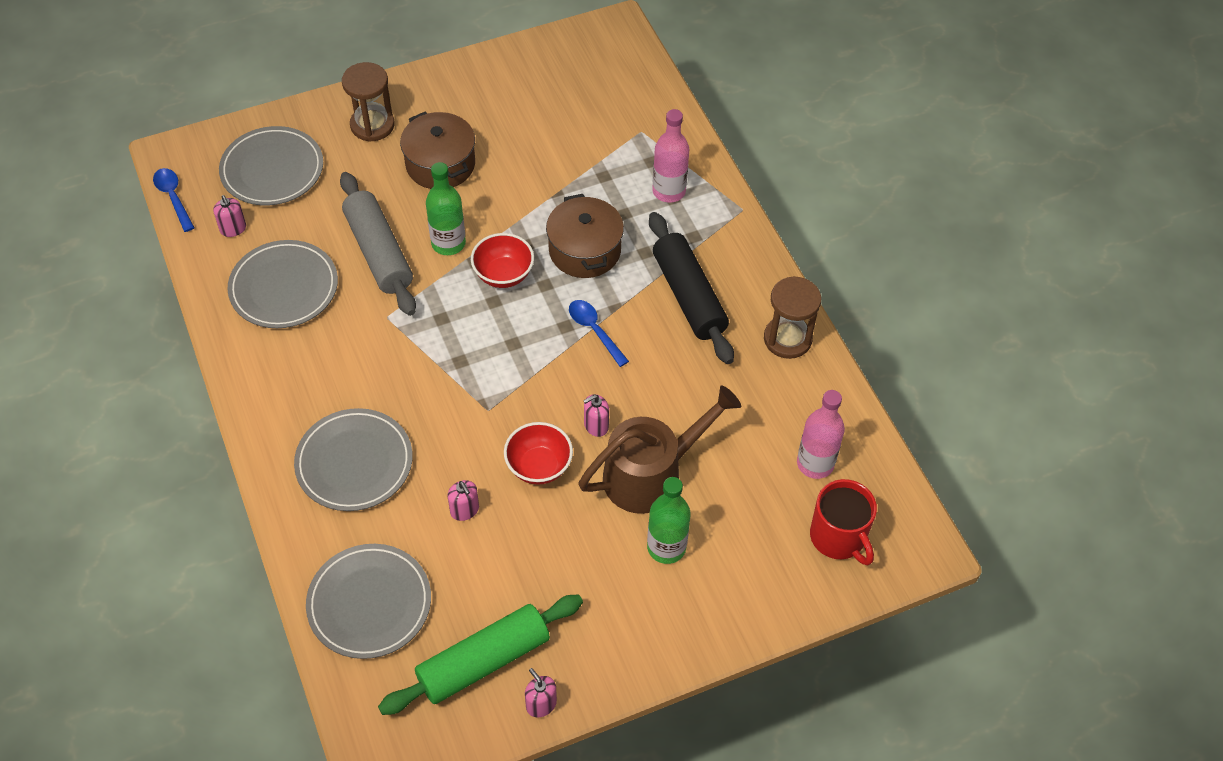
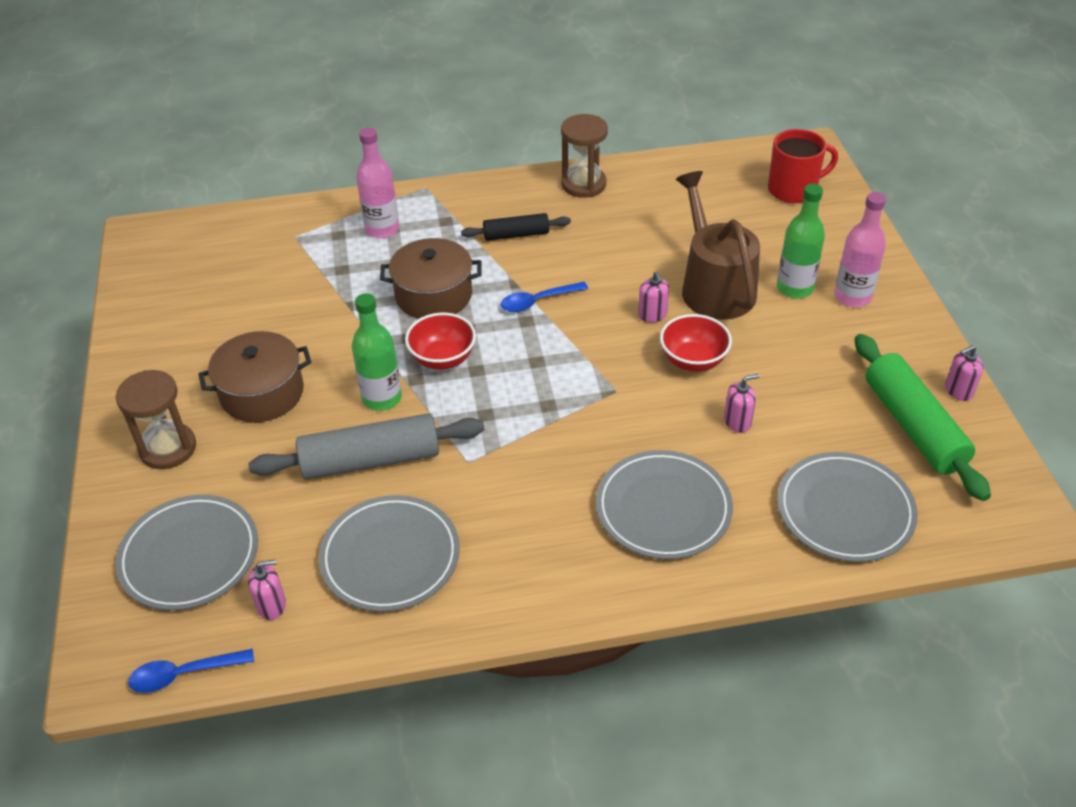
camera: 75 degrees left, 10 degrees down
(688, 296) = (516, 235): black rolling pin -> black rolling pin, size x0.57
(815, 463) = (718, 190): pink bottle -> pink bottle (852, 297)

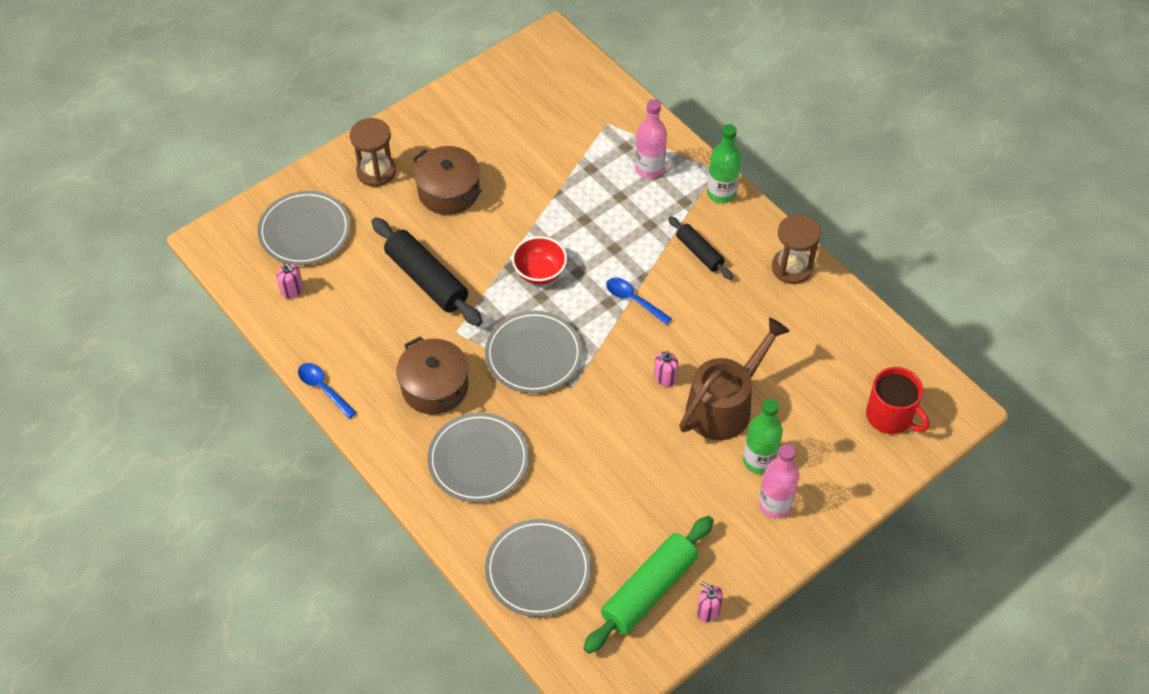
camera: 60 degrees right, 10 degrees up
(184, 674) = (228, 276): blue spoon -> blue spoon (323, 389)
(370, 460) = (427, 279): grey rolling pin -> black rolling pin
(382, 398) = (483, 257): green bottle -> green bottle (721, 193)
(390, 556) = (358, 329): grey plate -> grey plate (534, 355)
(433, 295) = (599, 235): brown pot -> brown pot (435, 387)
(693, 361) = (632, 423): red bowl -> none
(737, 422) = (585, 474): pink soap dispenser -> none

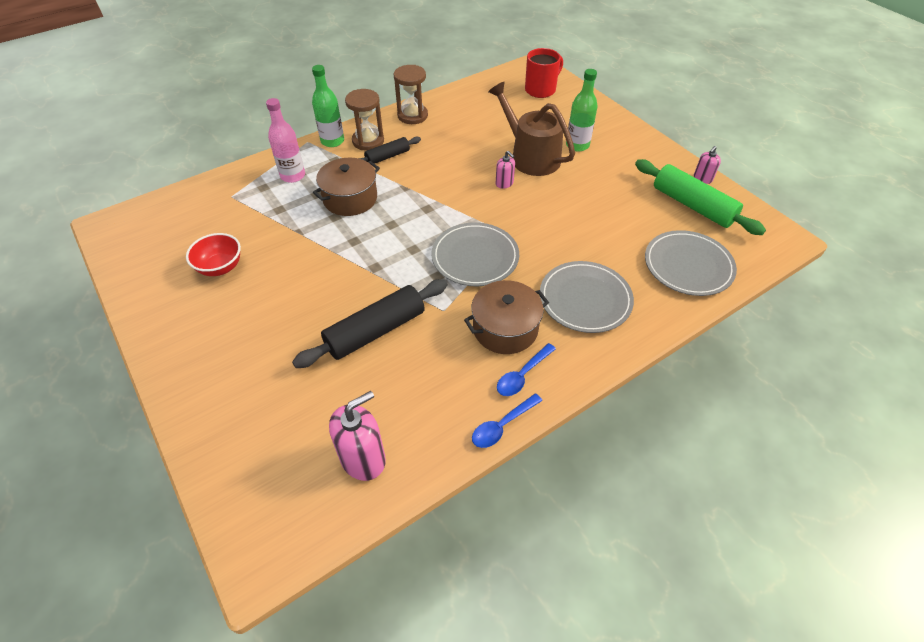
camera: 85 degrees left, 5 degrees down
(292, 290) = (363, 458): pink soap dispenser -> pink soap dispenser, size x1.85
(305, 231) = (278, 445): grey plate -> none
(376, 171) = (216, 372): brown hourglass -> brown hourglass (368, 141)
(448, 191) = (268, 310): brown pot -> brown pot (350, 198)
(540, 272) = (386, 248): red bowl -> red bowl (220, 267)
(634, 300) = (427, 194): blue spoon -> blue spoon (522, 375)
(775, 504) = (612, 142): pink bottle -> none

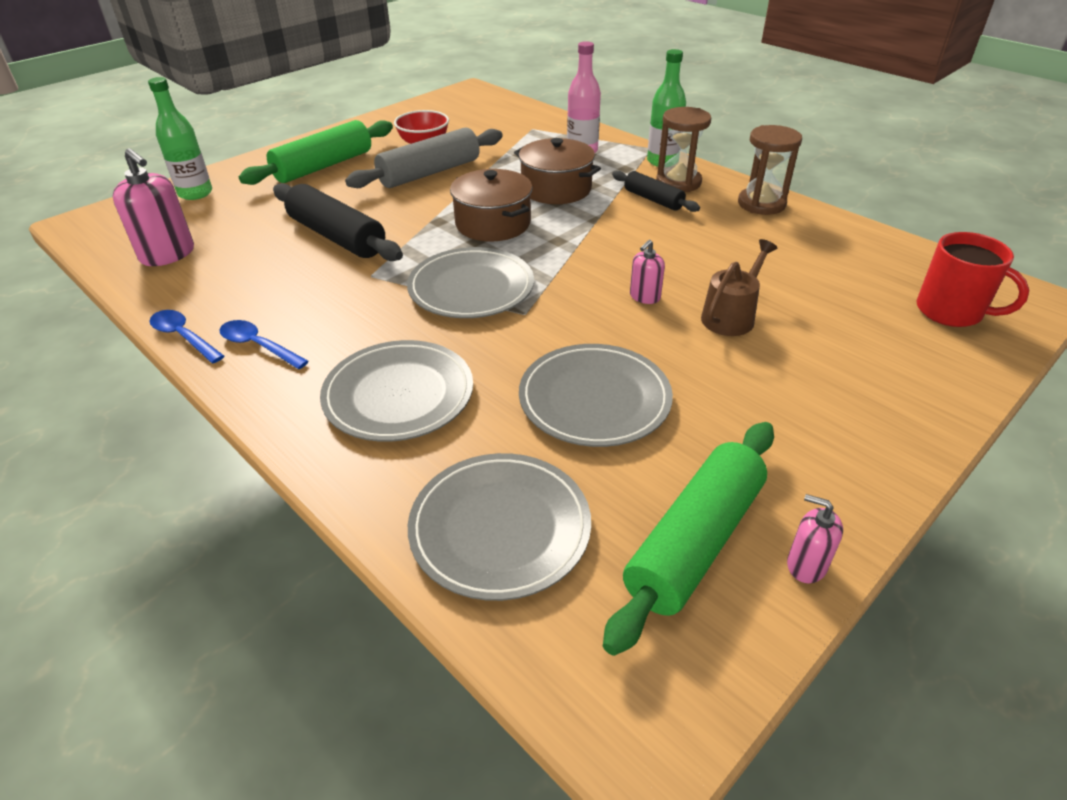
camera: 80 degrees right, 10 degrees down
(227, 343) = (324, 166): none -> green rolling pin
(283, 267) = (429, 173): none -> grey rolling pin
(505, 328) = (339, 325): brown pot -> brown pot (493, 223)
(531, 156) = (731, 316): brown watering can -> brown watering can, size x0.60
(577, 145) = (801, 366): green bottle -> green bottle (195, 193)
(596, 219) = (594, 399): none -> grey plate

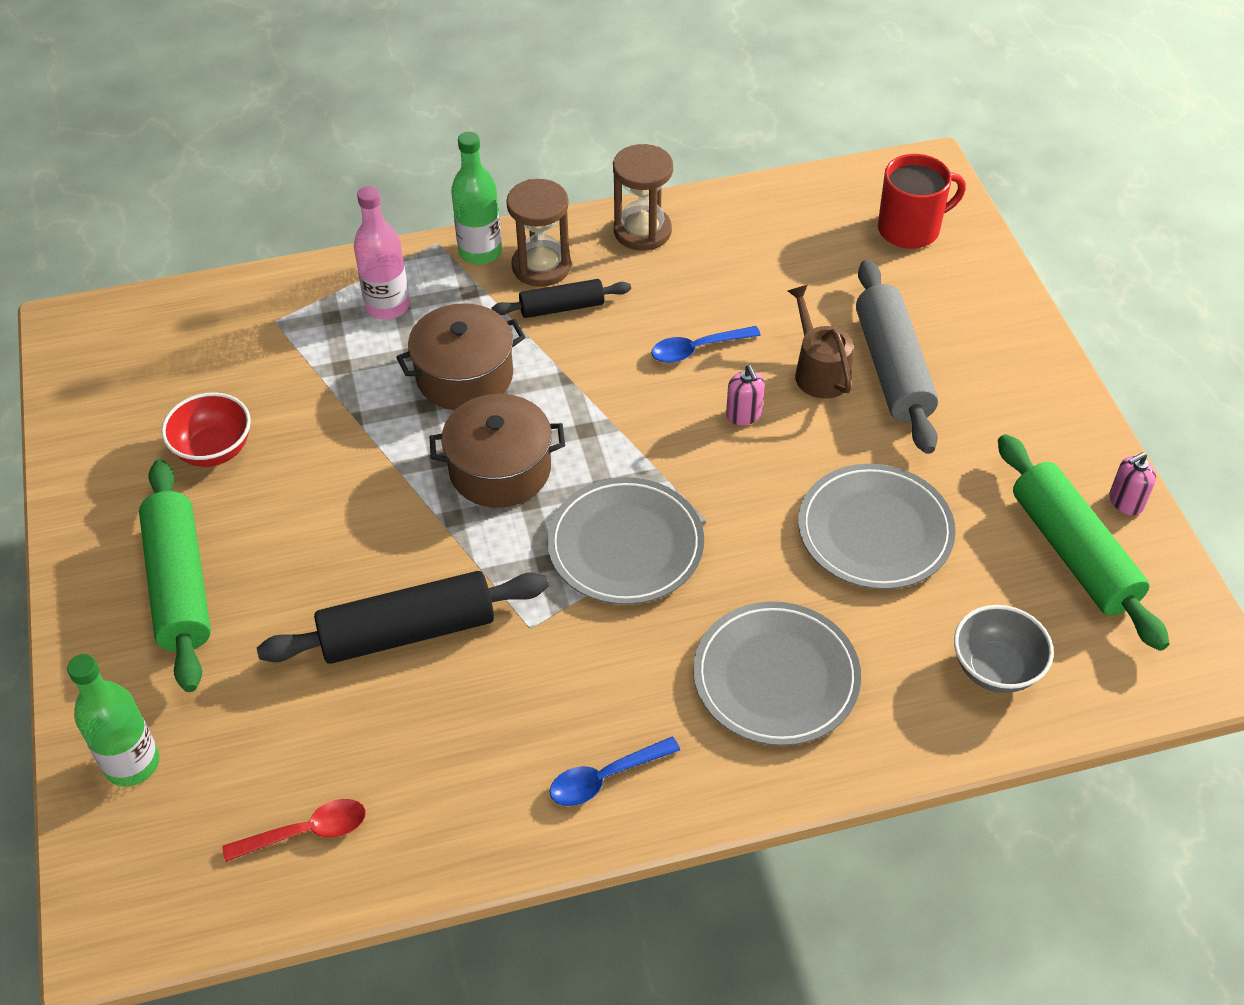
camera: 60 degrees left, 10 degrees up
(168, 254) = (306, 832): pink soap dispenser -> red spoon
(184, 337) = (535, 849): blue spoon -> blue spoon (697, 349)
(429, 173) = (309, 477): grey rolling pin -> grey rolling pin (892, 368)
(500, 528) = (995, 668): grey plate -> grey bowl

